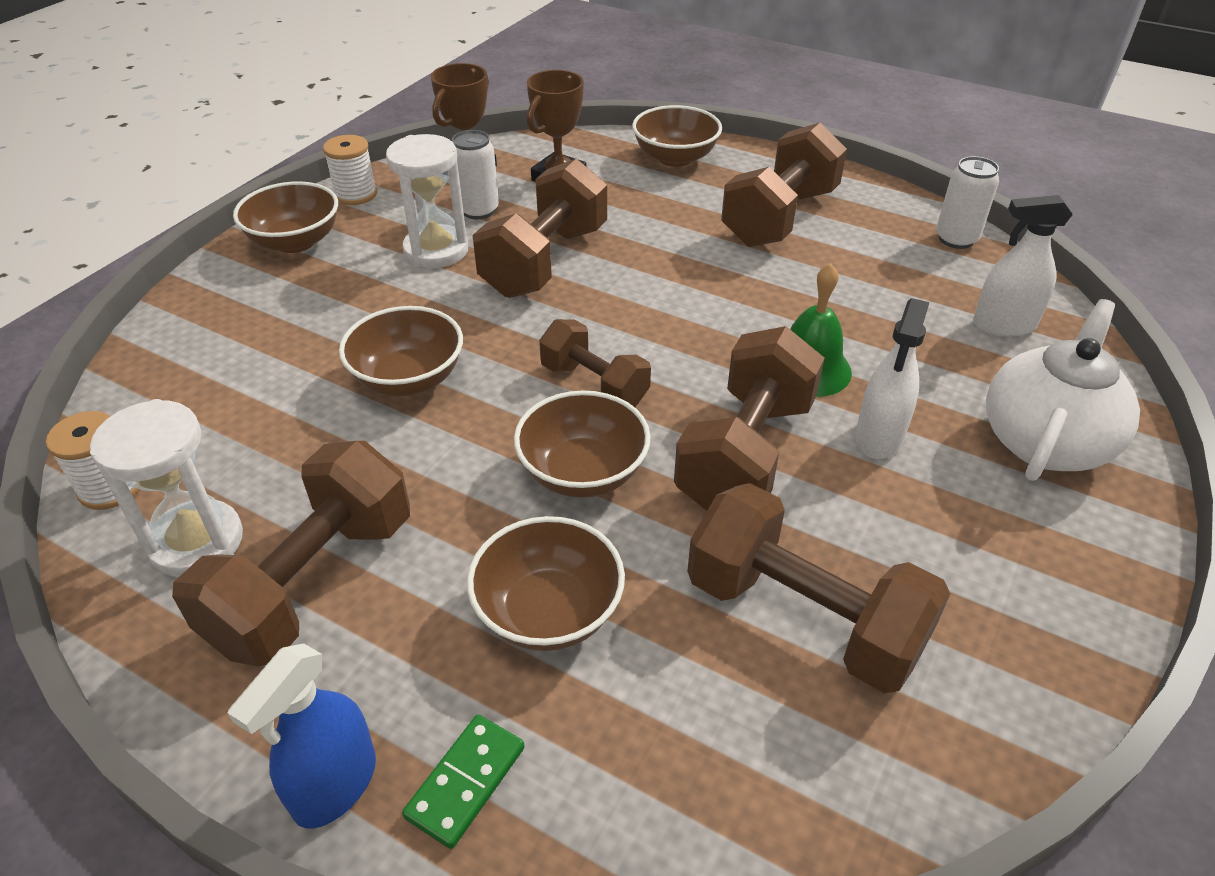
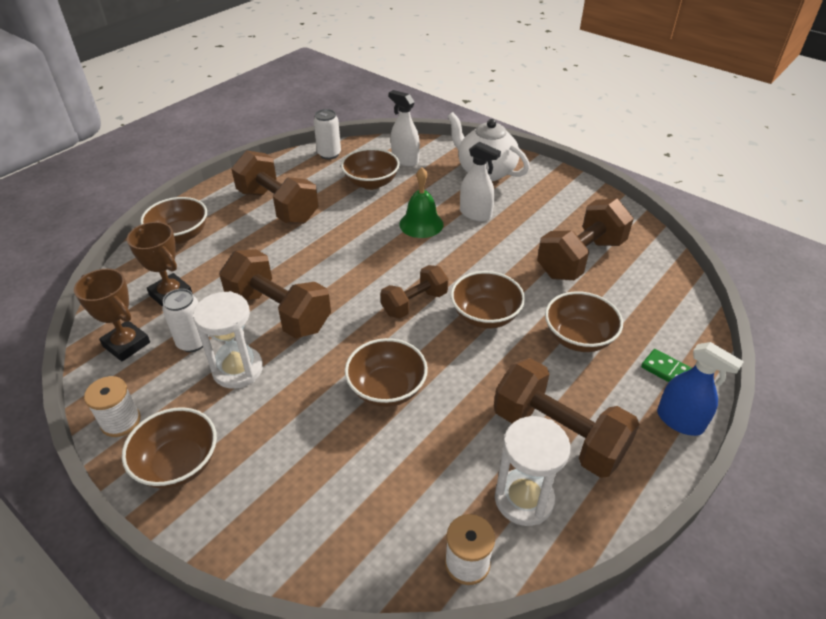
camera: 80 degrees left, 0 degrees up
(745, 454) = (480, 256): brown dumbbell -> none
(900, 296) = (371, 183): none -> brown bowl
(1003, 325) = (405, 160): white spray bottle -> white spray bottle turned 120 degrees clockwise

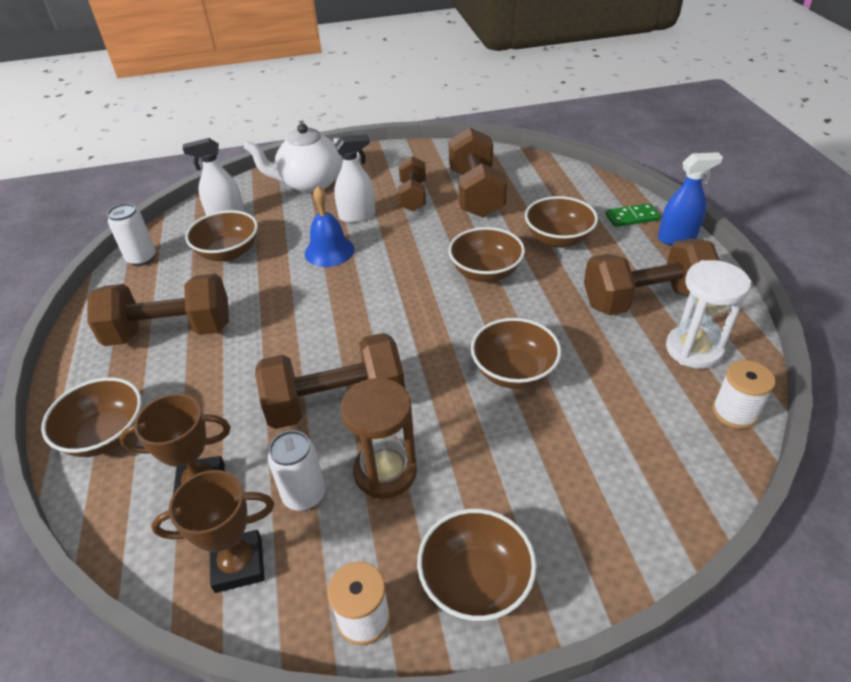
camera: 50 degrees left, 0 degrees up
(238, 369) = (385, 472): white hourglass -> brown hourglass
(414, 303) = (426, 304): brown dumbbell -> brown dumbbell (412, 196)
(421, 224) = (329, 251): green bell -> blue bell

